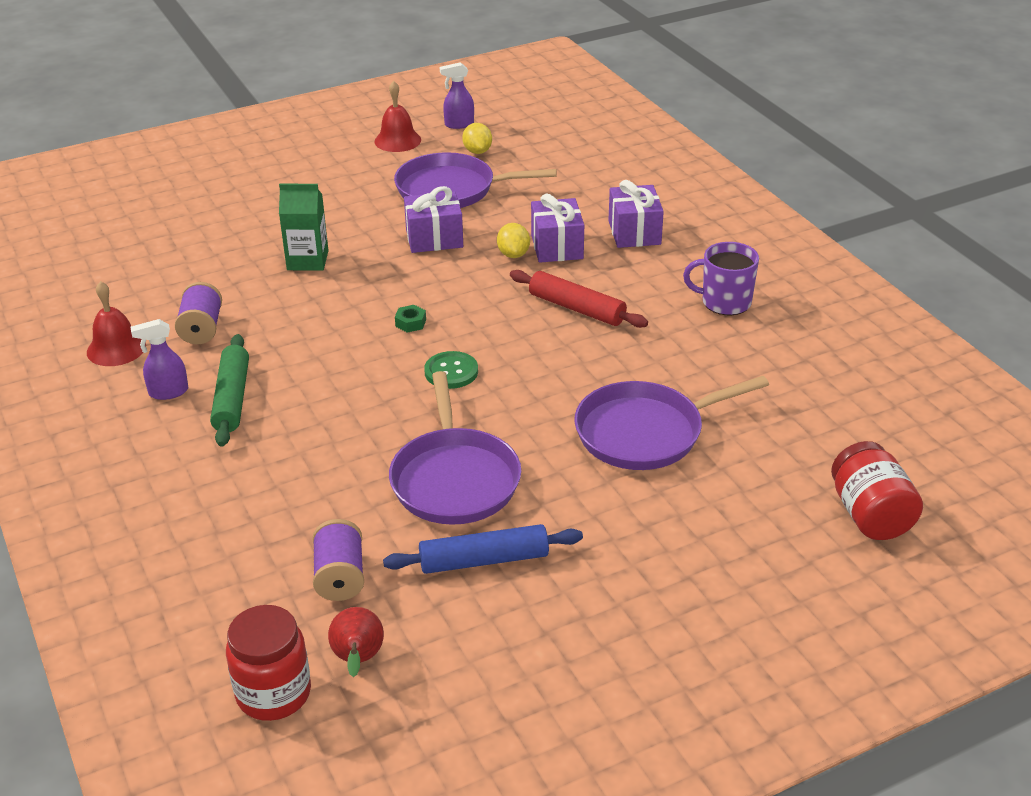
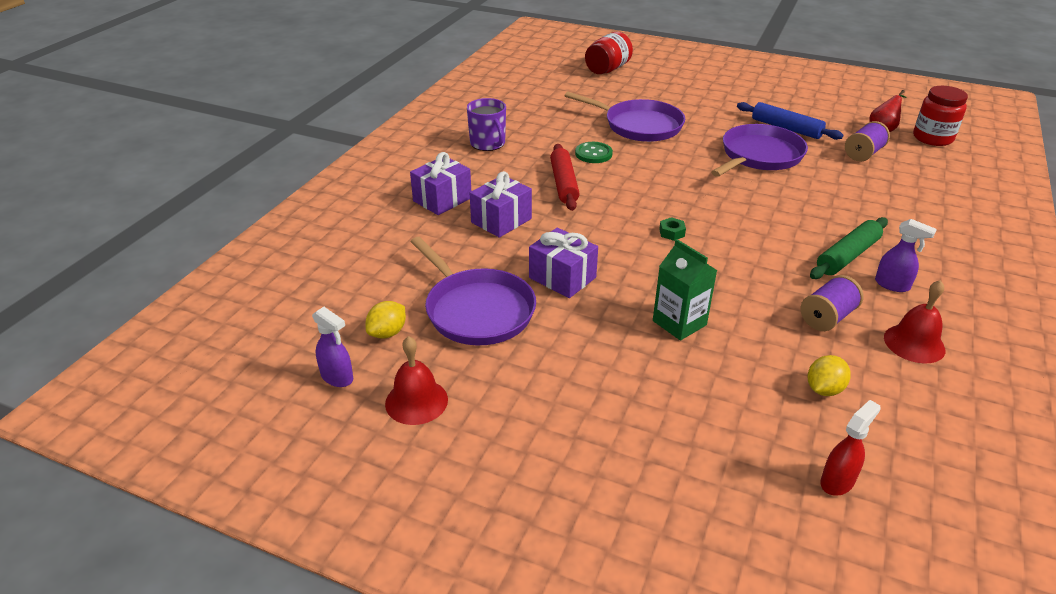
camera: 130 degrees left, 0 degrees up
(114, 237) = (837, 481): none -> red spray bottle
(451, 372) = (689, 195): green button -> green button (593, 154)
(513, 254) = (535, 233): yellow lemon -> yellow lemon (824, 389)

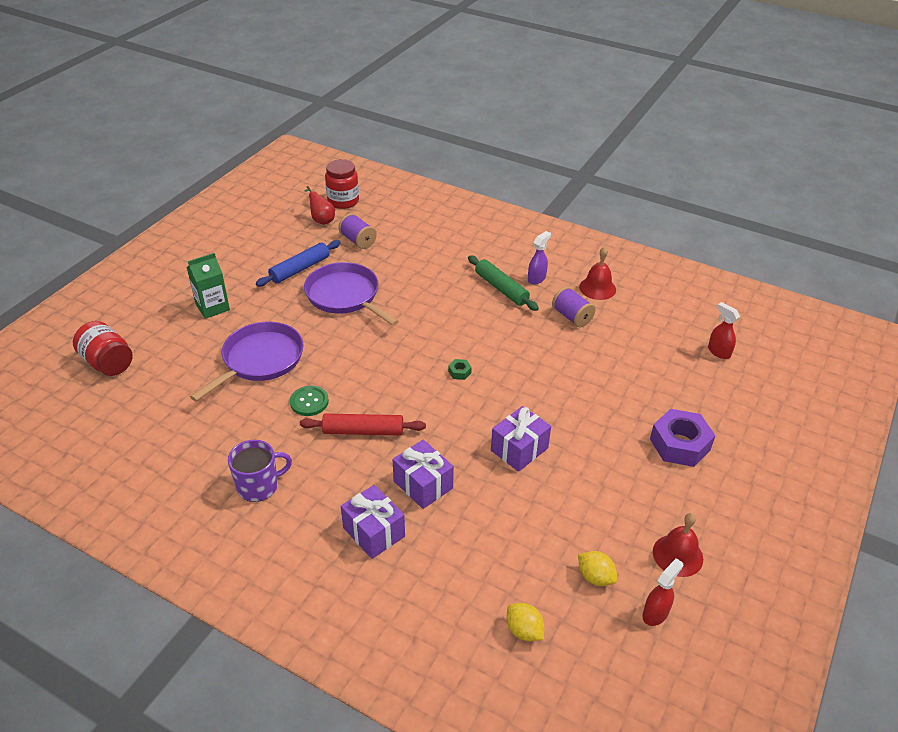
camera: 85 degrees left, 5 degrees up
(337, 377) = (655, 613): purple spray bottle -> red spray bottle
(477, 310) = (563, 510): purple pan -> none
(605, 416) = (680, 444): none -> purple nut
(679, 323) = (578, 389): green carton -> green carton (212, 307)
(824, 389) = (643, 337): yellow lemon -> yellow lemon (524, 630)

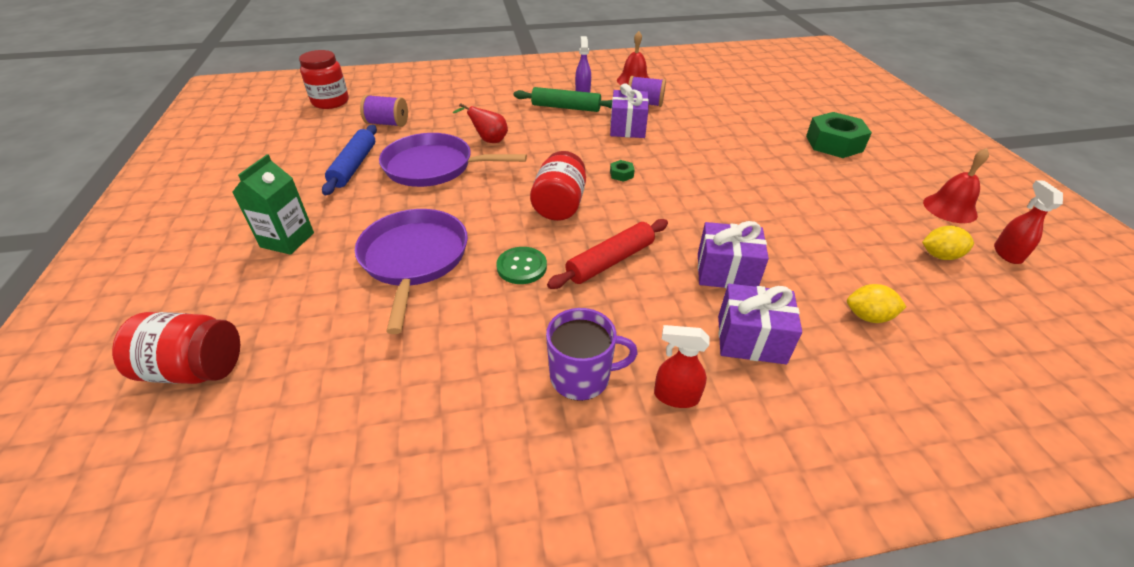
camera: 40 degrees left, 0 degrees up
(259, 486) = (581, 377): purple mug -> purple mug turned 60 degrees clockwise
(321, 220) = (326, 122): red pear -> red pear (488, 140)
(385, 372) = (559, 205): none -> red jar
(519, 449) = (750, 202): purple gift -> purple gift (627, 127)
(524, 630) = (974, 330): yellow lemon -> yellow lemon (868, 316)
(680, 444) = (834, 143): purple nut -> green nut
(718, 352) = (764, 84): red spray bottle -> red spray bottle (675, 396)

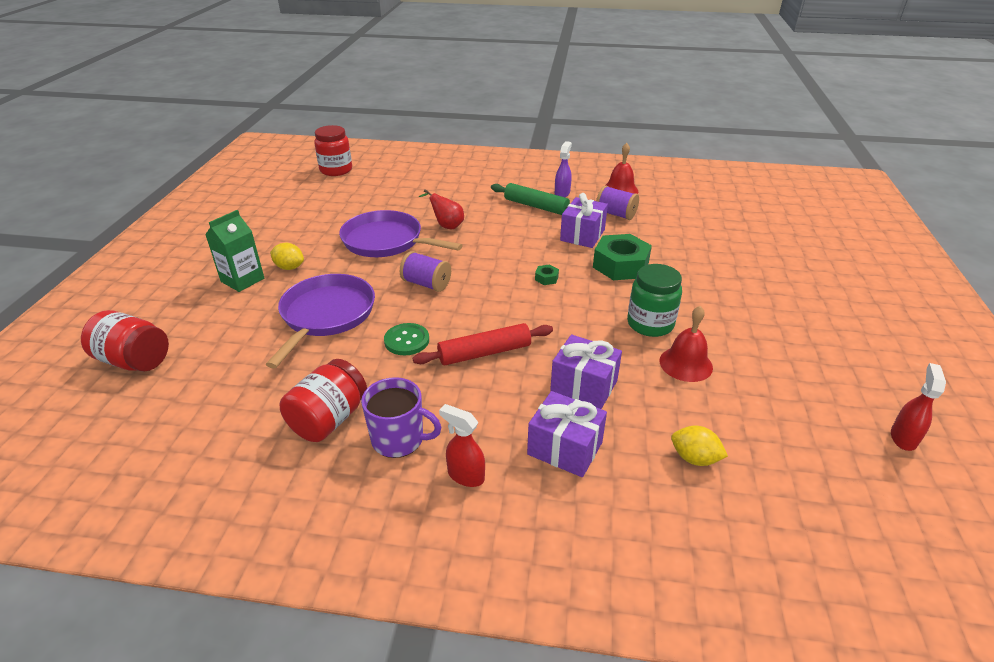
camera: 20 degrees right, 5 degrees down
(354, 166) = (323, 229): blue rolling pin -> none
(387, 123) = (371, 196): purple spool -> purple spool (426, 284)
(559, 205) = (472, 295): red jar -> red jar (329, 419)
(743, 199) = (650, 324): none -> green jar
(834, 143) = (791, 288): green nut -> green nut (620, 265)
(939, 256) = (820, 422): yellow lemon -> yellow lemon (289, 267)
(950, 208) = (873, 379): red bell -> red bell (686, 364)

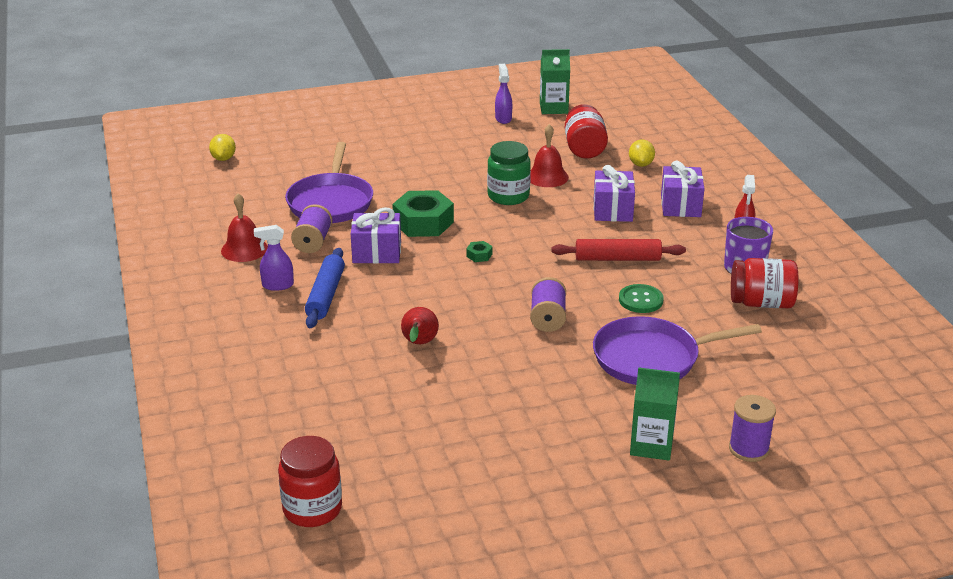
camera: 115 degrees left, 5 degrees down
(134, 361) = (825, 442): red jar -> red jar (584, 148)
(182, 319) = (748, 449): none -> purple spool
(289, 267) = (598, 422): yellow lemon -> yellow lemon (223, 159)
(386, 241) = (488, 375): purple pan -> purple pan (331, 202)
(484, 352) = (617, 259): red rolling pin -> red rolling pin turned 45 degrees counterclockwise
(536, 206) = (326, 295): green rolling pin -> blue rolling pin
(864, 379) = (503, 118): none -> purple spray bottle
(903, 438) = (553, 108): red spray bottle -> green carton

